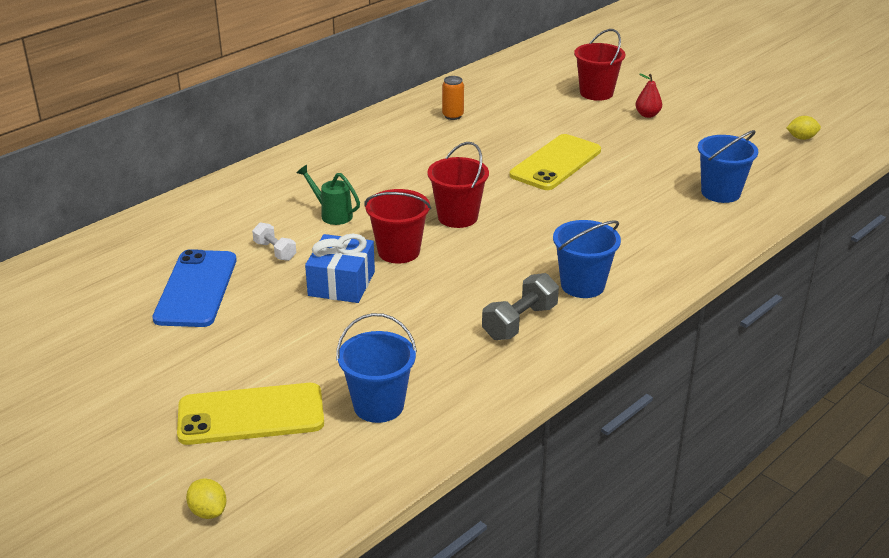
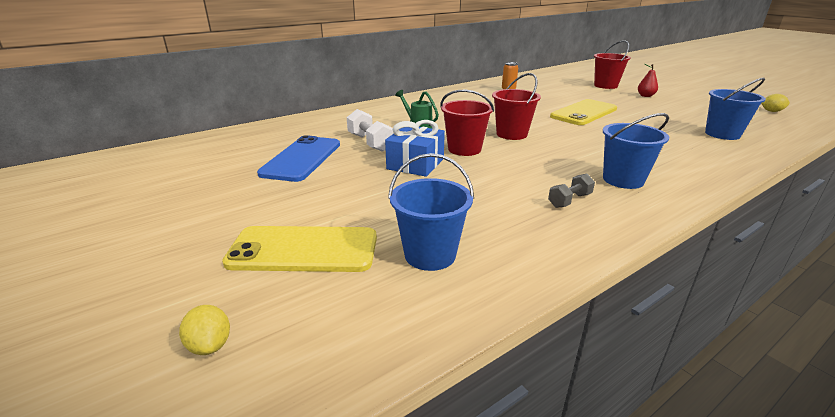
camera: 10 degrees right, 5 degrees down
(275, 251) = (370, 143): white dumbbell -> white dumbbell, size x1.56
(520, 322) = (569, 200): grey dumbbell -> grey dumbbell, size x0.64

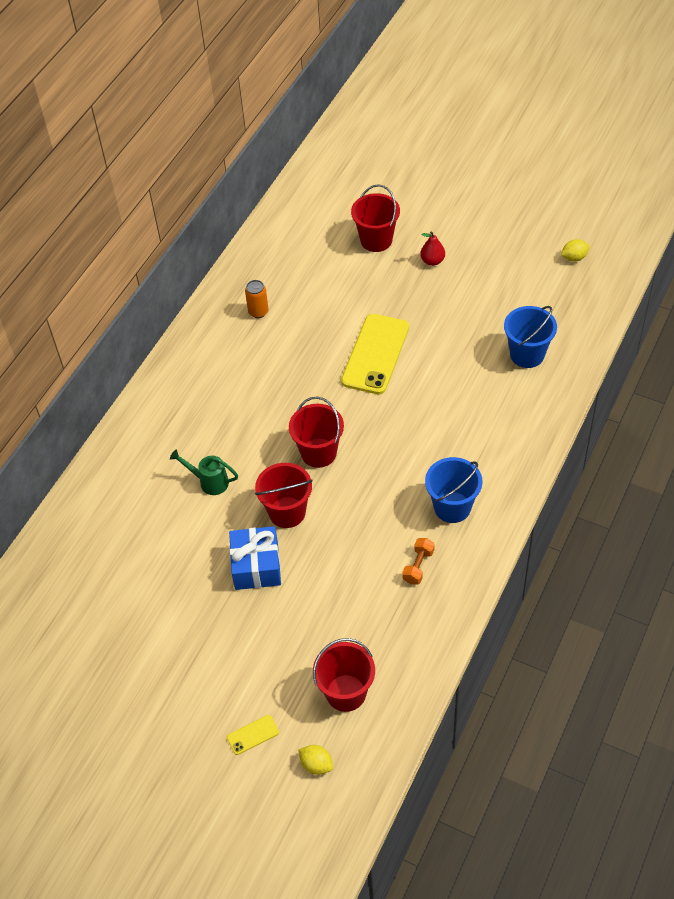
camera: 25 degrees left, 25 degrees up
(210, 345) = (267, 838): yellow lemon -> yellow lemon (316, 764)
(301, 159) = (137, 611): blue phone -> none
(303, 250) = (253, 735): yellow phone -> yellow phone, size x0.43
(370, 143) = (182, 544): white dumbbell -> none
(430, 255) = (346, 693): blue bucket -> red bucket
(569, 200) = (418, 566): grey dumbbell -> orange dumbbell

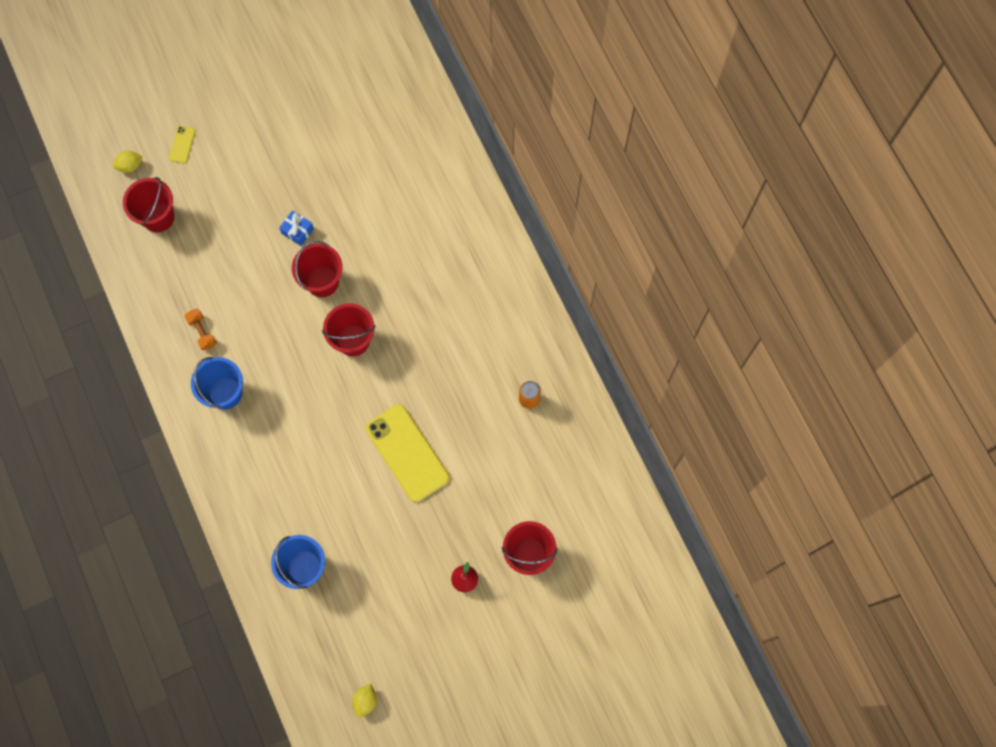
camera: 125 degrees right, 20 degrees up
(209, 482) = (394, 249): green watering can -> none
(256, 566) = (297, 231): blue gift -> blue gift, size x0.58

